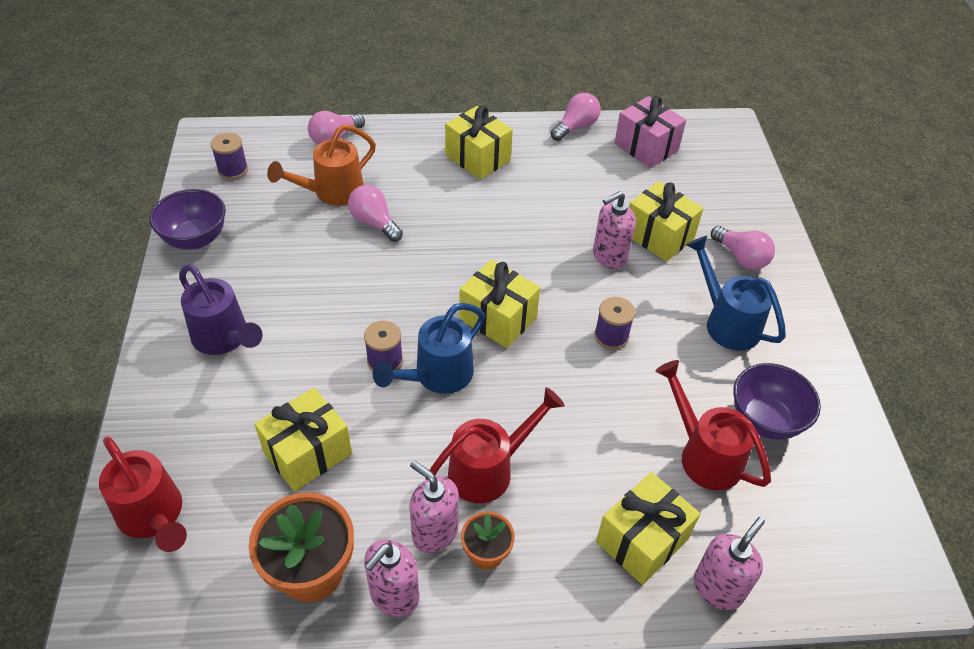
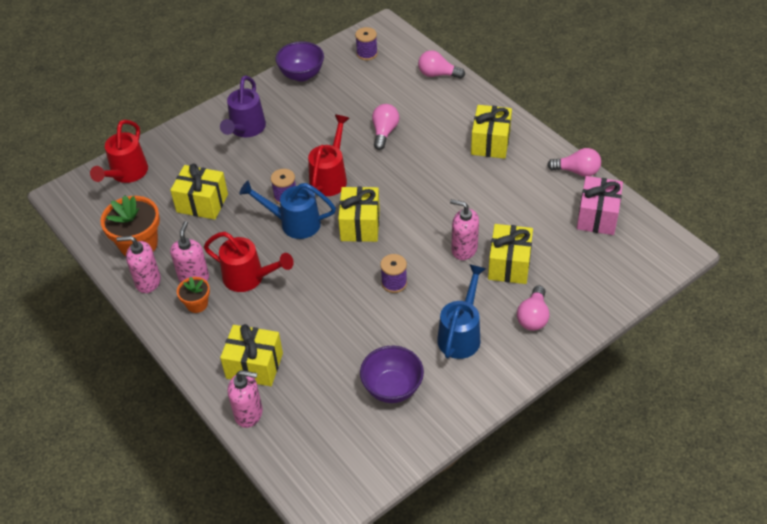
camera: 60 degrees right, 0 degrees up
(332, 192) = (391, 101): orange watering can -> none
(704, 455) = (338, 369): red watering can -> red watering can (330, 178)

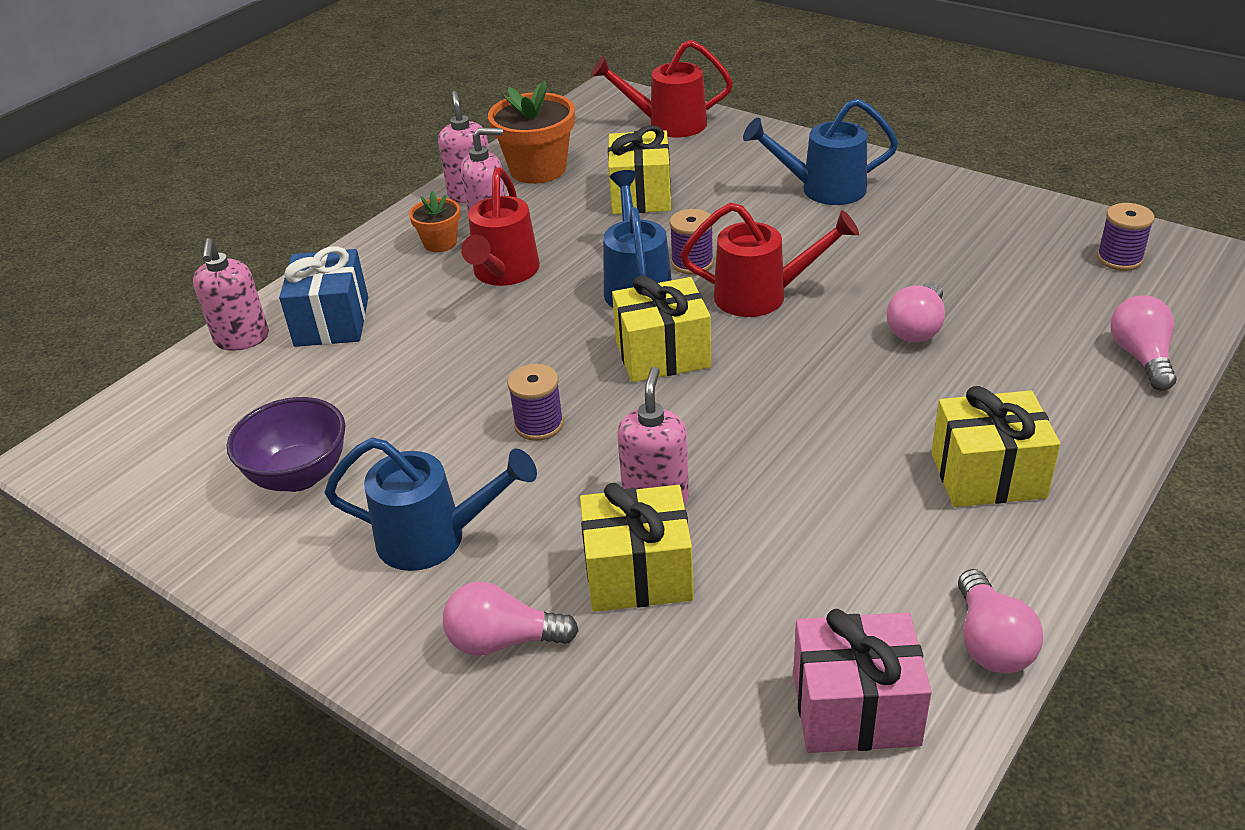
camera: 75 degrees right, 10 degrees down
(246, 129) = (824, 189): purple watering can -> blue watering can
(254, 366) = (332, 321): yellow gift -> blue gift
(302, 75) = (997, 207): purple bowl -> none
(384, 132) = (917, 328): pink light bulb -> pink light bulb turned 120 degrees clockwise

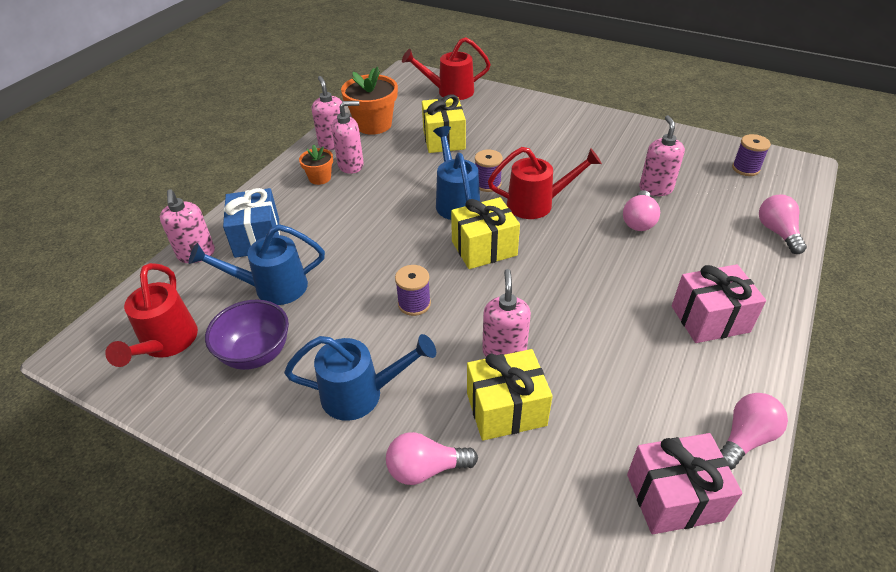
camera: 10 degrees left, 5 degrees up
(504, 273) = (367, 197): red watering can -> red watering can (166, 343)
(824, 189) = (557, 131): blue watering can -> blue watering can (273, 288)
(959, 282) = (655, 188): none -> pink soap dispenser
(987, 475) = (710, 319): yellow gift -> pink gift
(990, 642) = (745, 438): pink light bulb -> pink light bulb turned 120 degrees counterclockwise

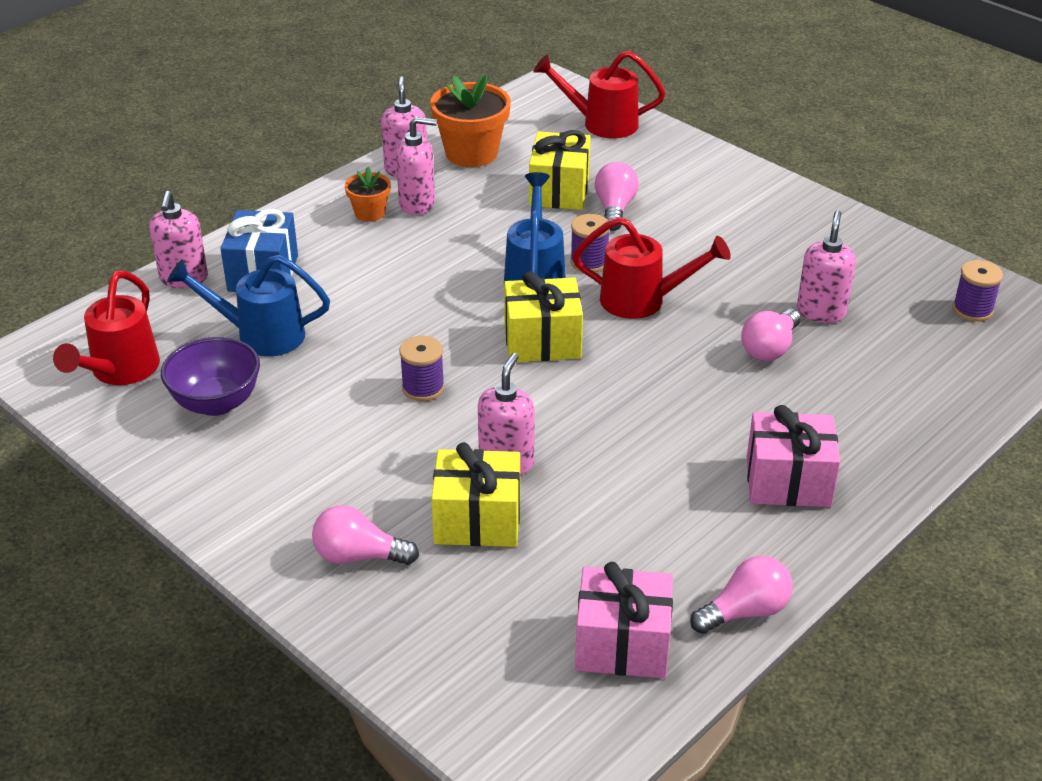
camera: 15 degrees right, 5 degrees down
(360, 394) = (318, 469): blue watering can -> none
(777, 232) = (956, 400): pink light bulb -> pink light bulb (615, 209)

